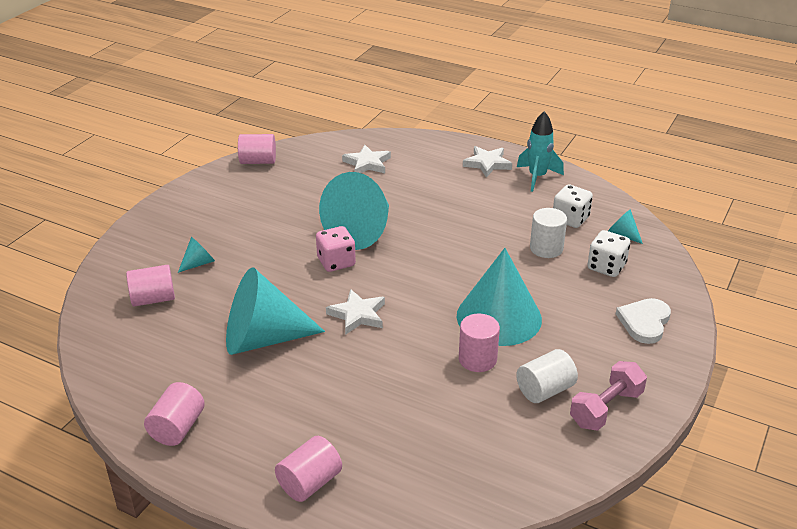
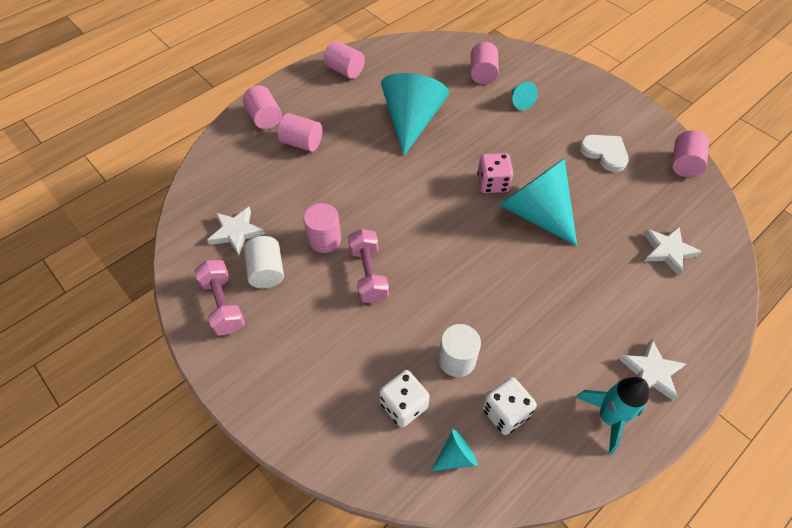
camera: 110 degrees right, 20 degrees up
(341, 426) = (302, 143): none -> pink cylinder
(357, 315) = (415, 180): white star -> white star (236, 232)
(499, 317) = (368, 274): turquoise cone -> pink dumbbell
(644, 322) = (304, 394): white heart -> white heart (604, 153)

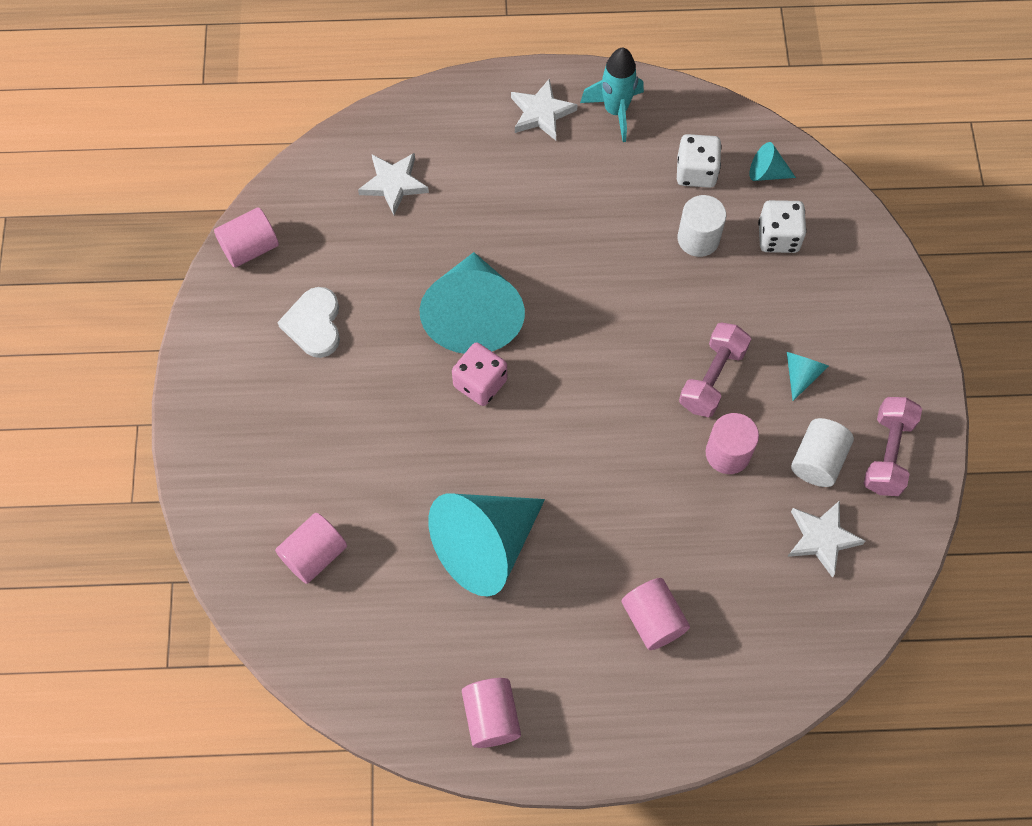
camera: 140 degrees left, 10 degrees up
(265, 118) = (672, 707): pink cylinder -> none
(520, 102) = (321, 469): turquoise cone -> turquoise cone (801, 374)

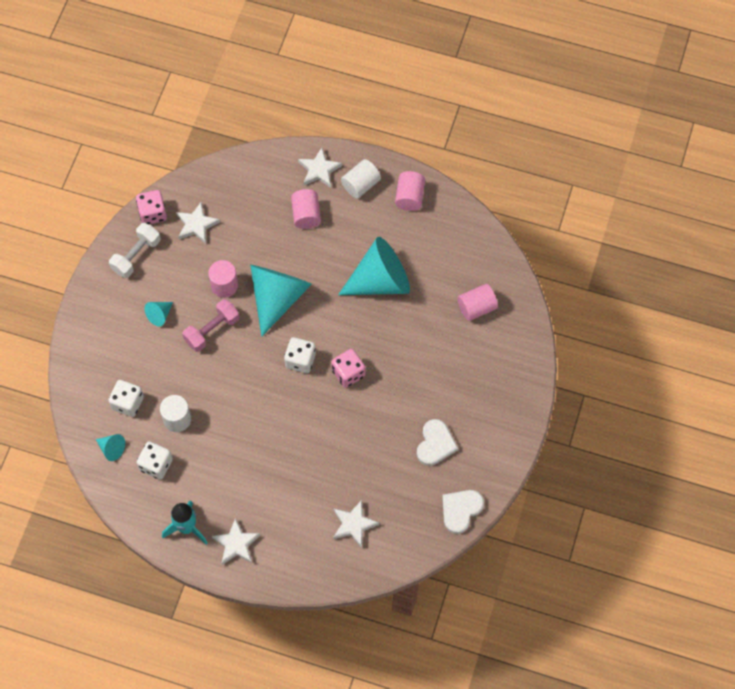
camera: 160 degrees left, 0 degrees up
(250, 248) = (460, 510): pink cylinder -> white heart
(473, 315) = (336, 417): turquoise cone -> turquoise cone (277, 297)
(560, 378) = (300, 360): none -> white dice
(667, 713) = (319, 170): none -> white star
(817, 460) = (176, 265): white cylinder -> white cylinder (360, 185)
(887, 454) = (136, 256): pink dumbbell -> white dumbbell
(901, 533) = (152, 213): none -> pink dice

